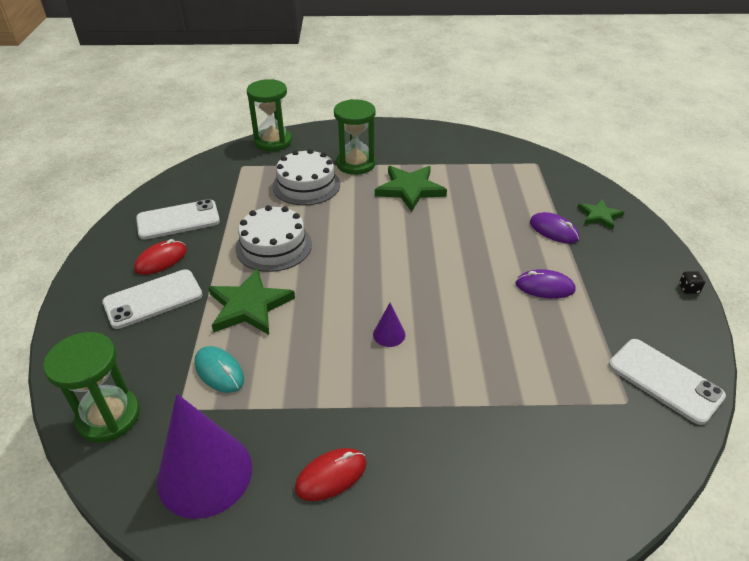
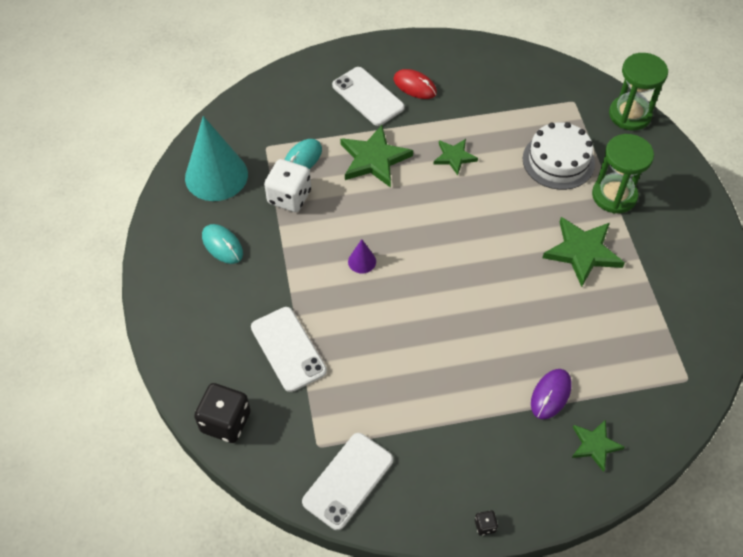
camera: 80 degrees right, 15 degrees up
(108, 417) = (253, 111): green hourglass -> none
(178, 220) = (470, 80): white phone -> white phone (288, 349)
(205, 474) = (216, 175): purple cone -> turquoise cone
(273, 246) = (454, 157): white cake -> green star
(275, 391) = (289, 197): none -> white dice
(331, 476) = (222, 245): red mouse -> turquoise mouse
(544, 287) = (453, 384): purple mouse -> none
(607, 495) = (225, 422): none -> black dice

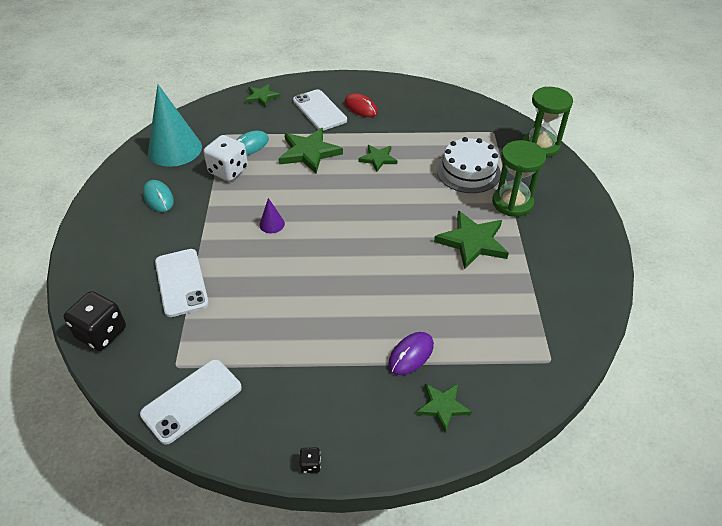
camera: 10 degrees right, 10 degrees down
(293, 85) = (262, 97): none -> green star

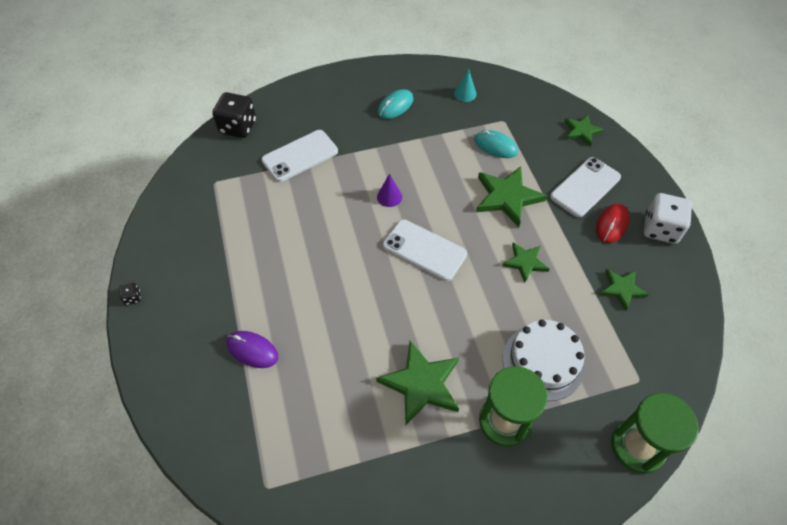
camera: 75 degrees right, 10 degrees up
(175, 149) = (465, 93): turquoise cone -> turquoise cone, size x0.42
(192, 401) = (183, 203): white phone -> white phone (424, 250)
(228, 171) = (451, 141): white dice -> white dice (660, 229)
(442, 406) = (197, 388): green star -> green star (622, 289)

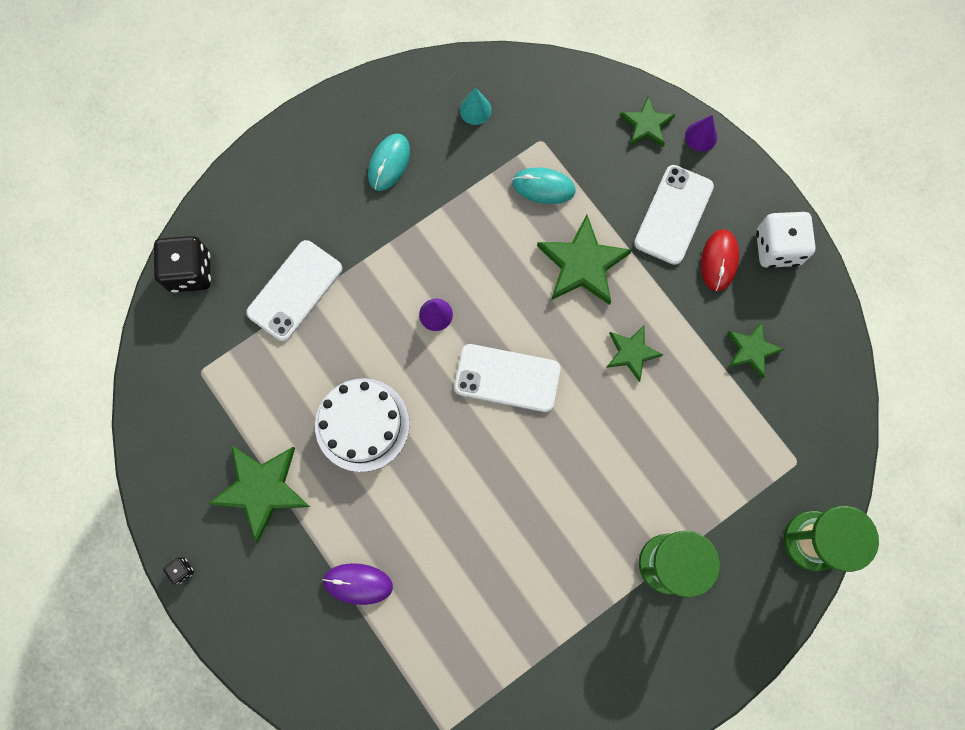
camera: 20 degrees left, 20 degrees up
(421, 384) = (564, 554): green star -> green star (261, 489)
(543, 362) = (688, 477): white cake -> white cake (362, 424)
(620, 148) = (701, 136): none -> purple cone

